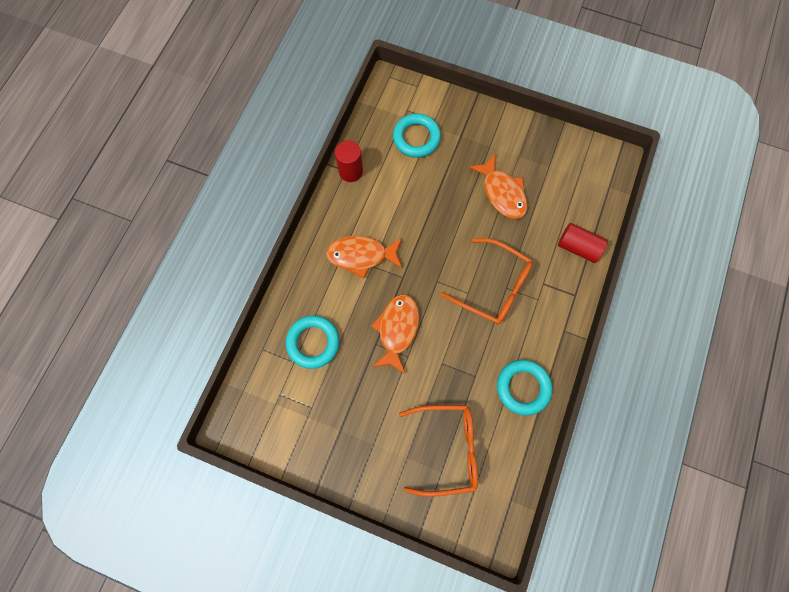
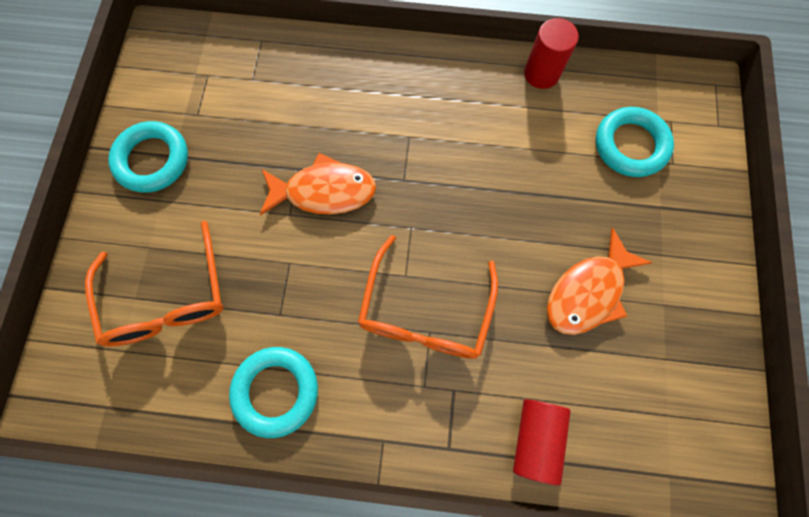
camera: 75 degrees right, 0 degrees up
(313, 342) = (282, 94): turquoise ring -> turquoise ring (152, 160)
(361, 255) = (420, 119): orange fish -> none

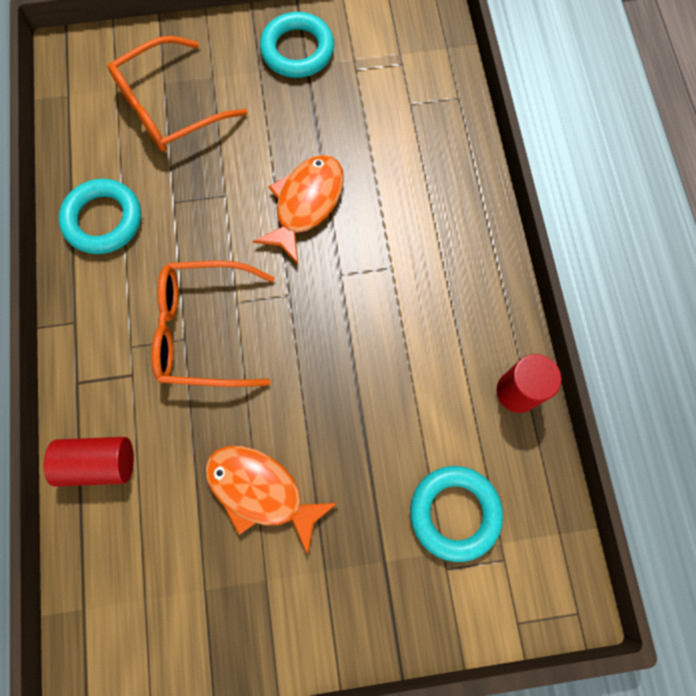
camera: 75 degrees right, 0 degrees up
(324, 191) = (306, 204): orange fish -> orange fish turned 135 degrees counterclockwise

